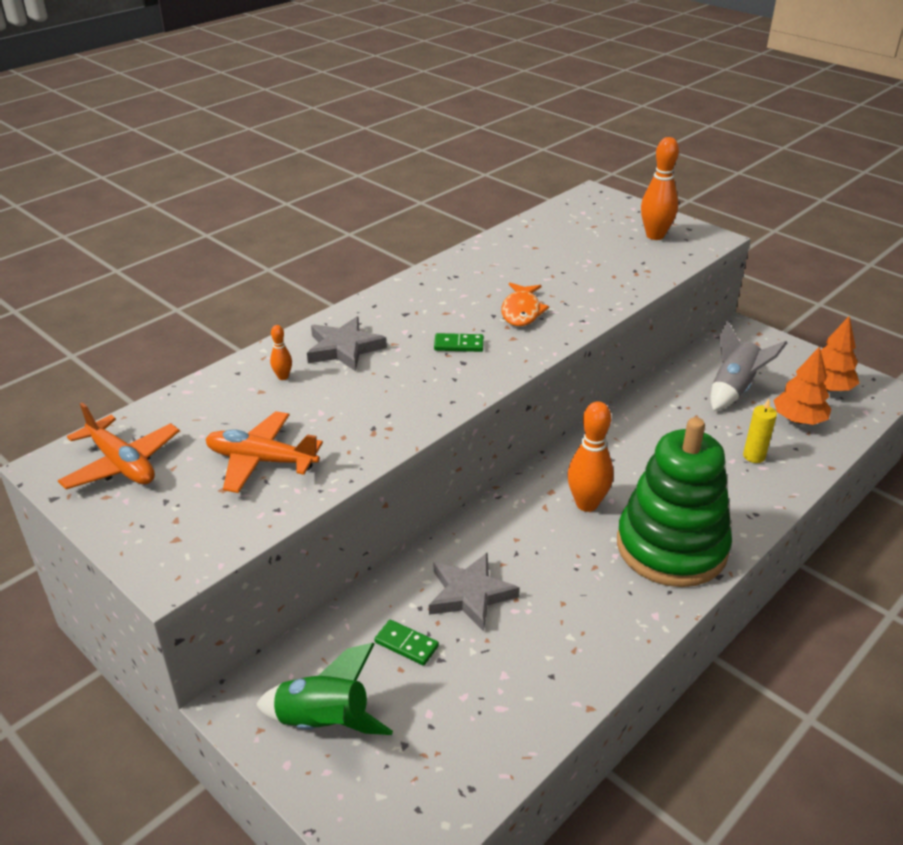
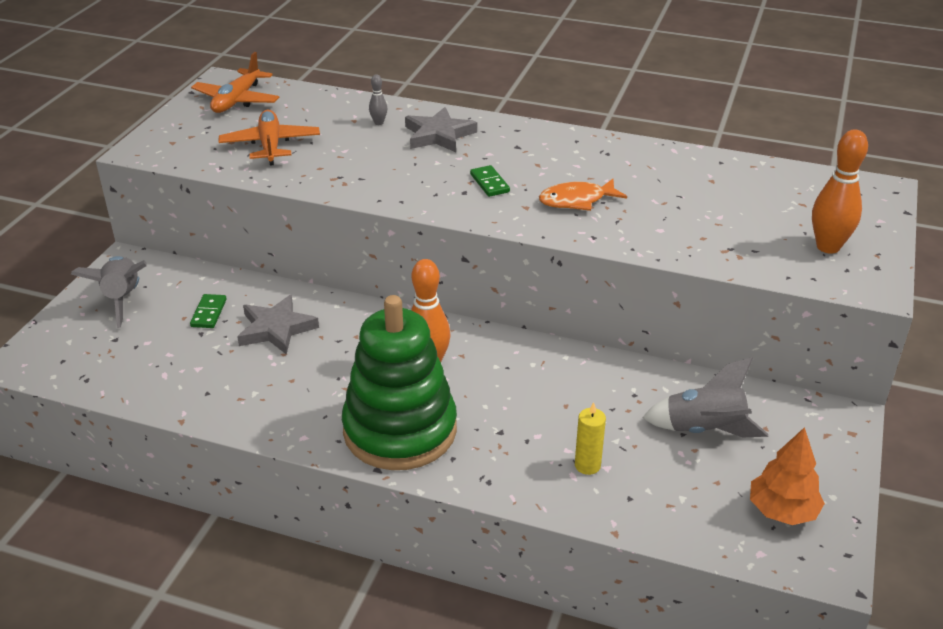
camera: 65 degrees right, 0 degrees up
(283, 377) = (379, 123): orange bowling pin -> grey bowling pin
(324, 722) = (122, 299): green rocket -> grey rocket
(798, 420) = (688, 493): orange tree -> none

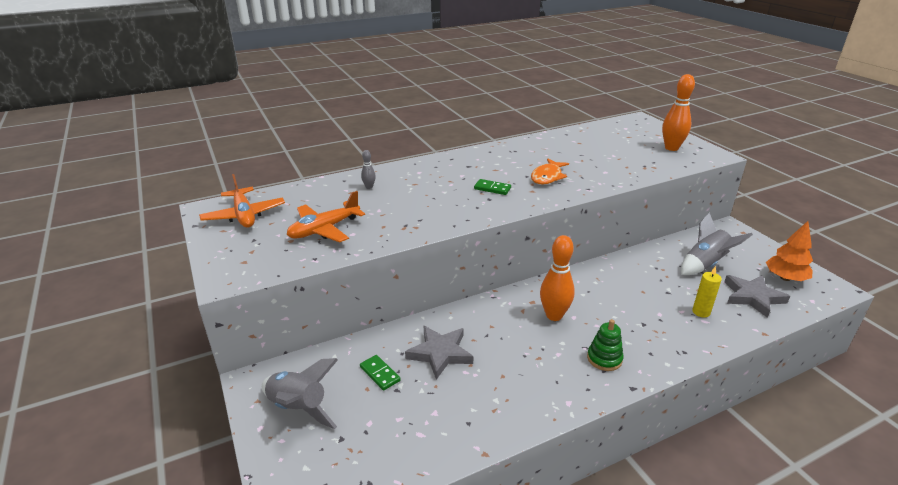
camera: 45 degrees left, 5 degrees down
(270, 145) = (324, 229): orange plane -> orange plane turned 75 degrees counterclockwise
(400, 430) = (604, 359): green stacking toy -> green stacking toy, size x0.40
(438, 135) = (417, 178): grey star -> grey star (752, 297)

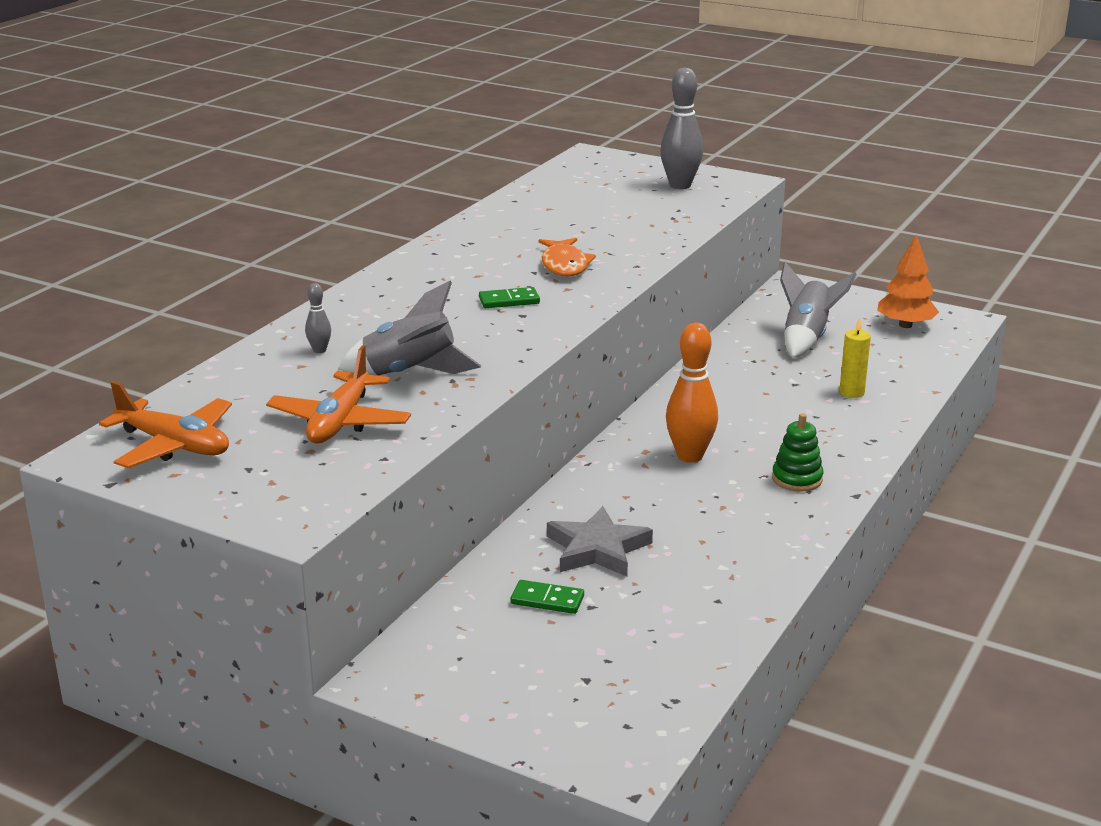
camera: 35 degrees left, 5 degrees down
(299, 408) = (488, 676): grey rocket -> grey rocket (410, 373)
(671, 148) = (680, 185): orange bowling pin -> grey bowling pin
(752, 297) = (890, 357): grey star -> none

